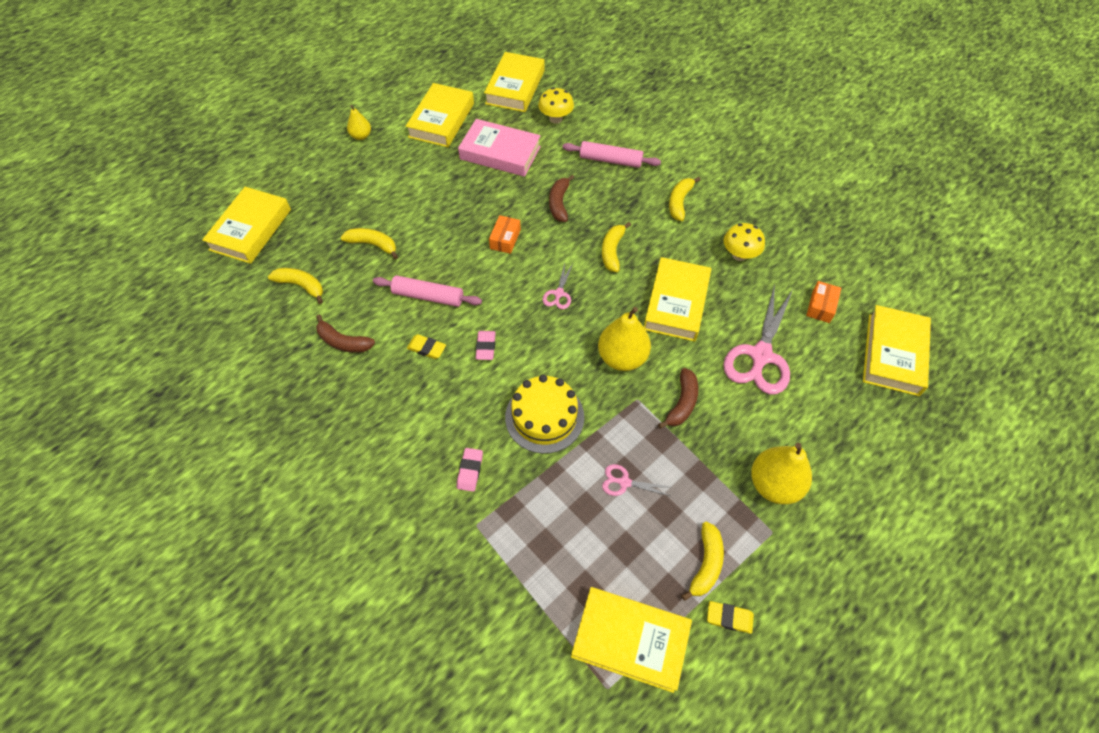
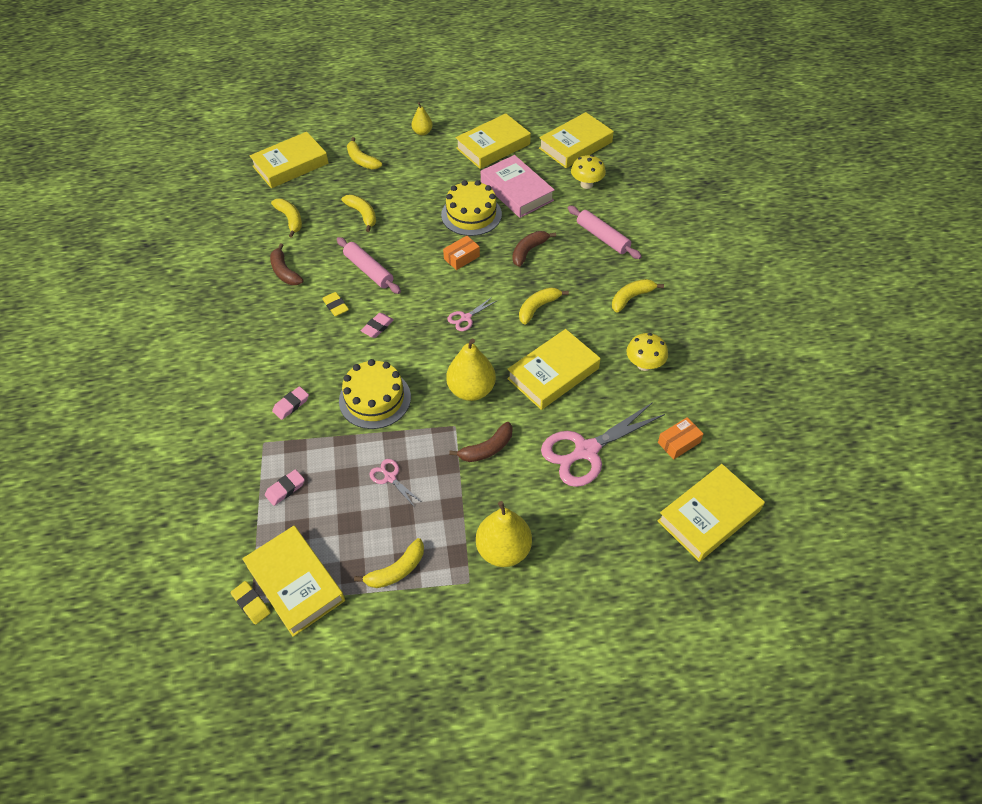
camera: 35 degrees right, 5 degrees down
(323, 191) = (362, 160): none -> yellow banana
(478, 194) = (471, 214): none -> yellow cake
(539, 556) = (285, 489): none -> pink eraser
(729, 618) = (378, 617): yellow eraser -> yellow eraser (251, 604)

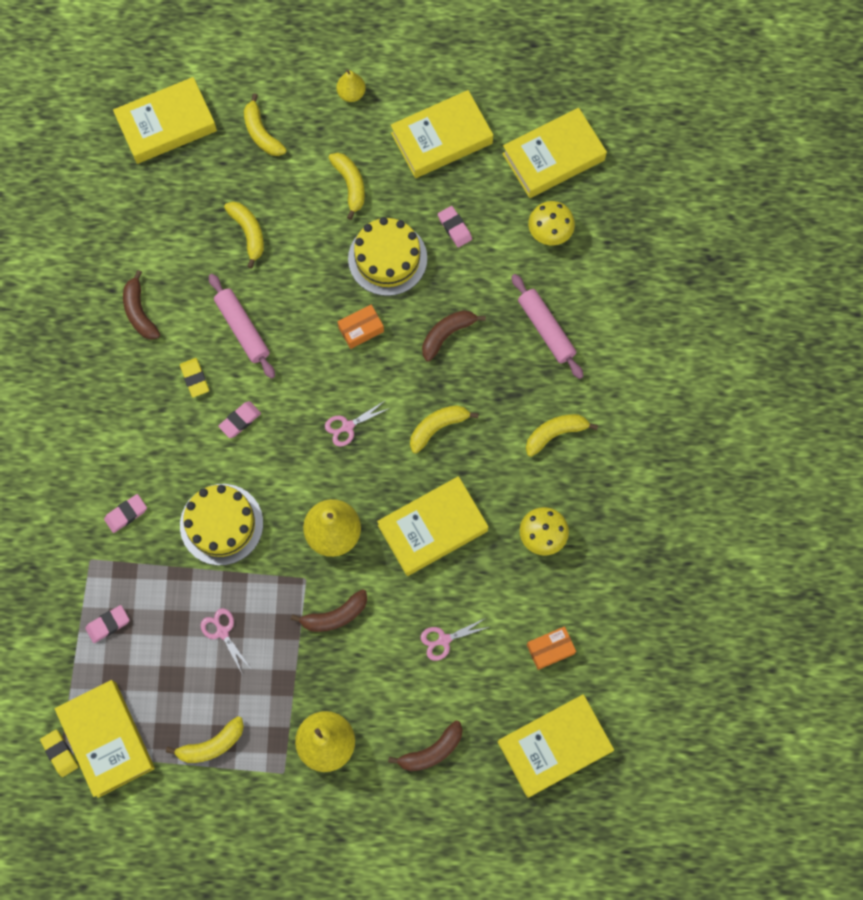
camera: 10 degrees right, 20 degrees up
(290, 219) = (156, 224): yellow banana -> yellow banana (350, 185)
(516, 191) = (454, 228): pink book -> pink eraser
(586, 451) = (444, 640): pink scissors -> pink scissors, size x0.46
(601, 539) = (432, 751): none -> brown banana

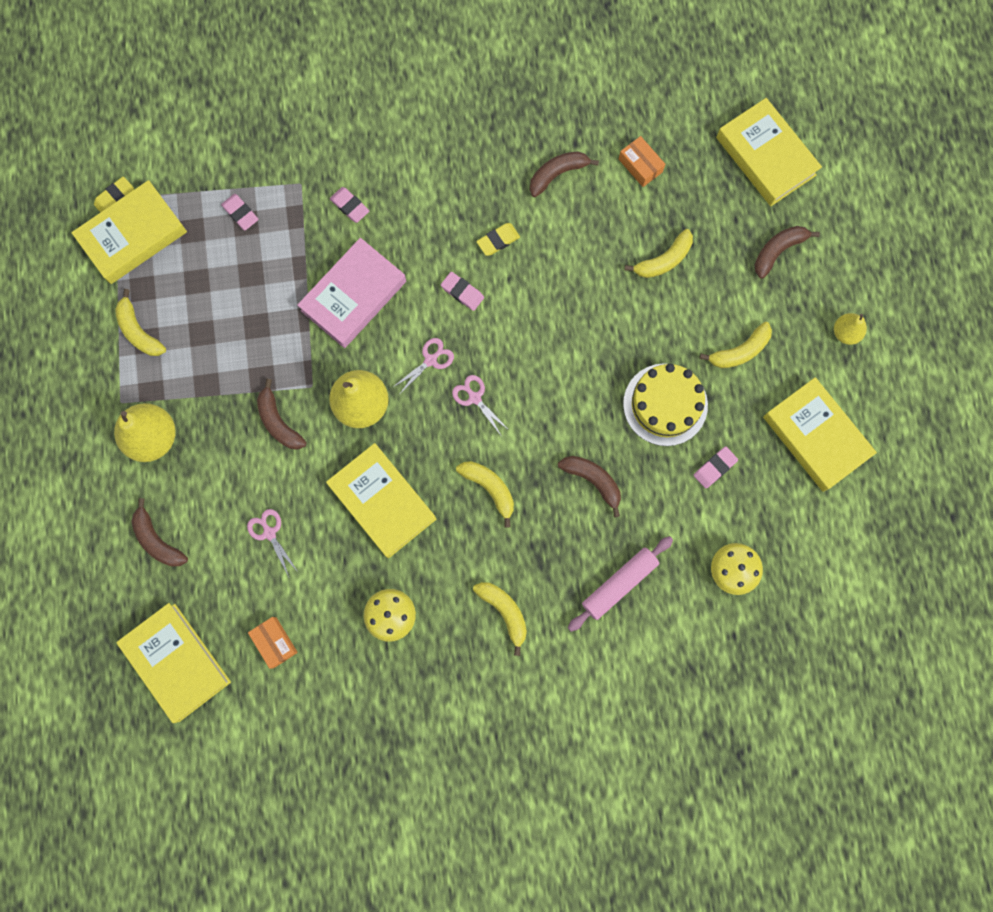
camera: 80 degrees right, 5 degrees up
(221, 524) = (354, 296): yellow cake -> pink book
(222, 632) = (248, 319): pink scissors -> pink scissors (431, 360)
(242, 329) = (559, 275): pink rolling pin -> none
(261, 133) = (778, 251): yellow banana -> brown banana
(361, 329) = (581, 392): orange box -> orange box (640, 165)
(553, 157) = (821, 561): yellow book -> none

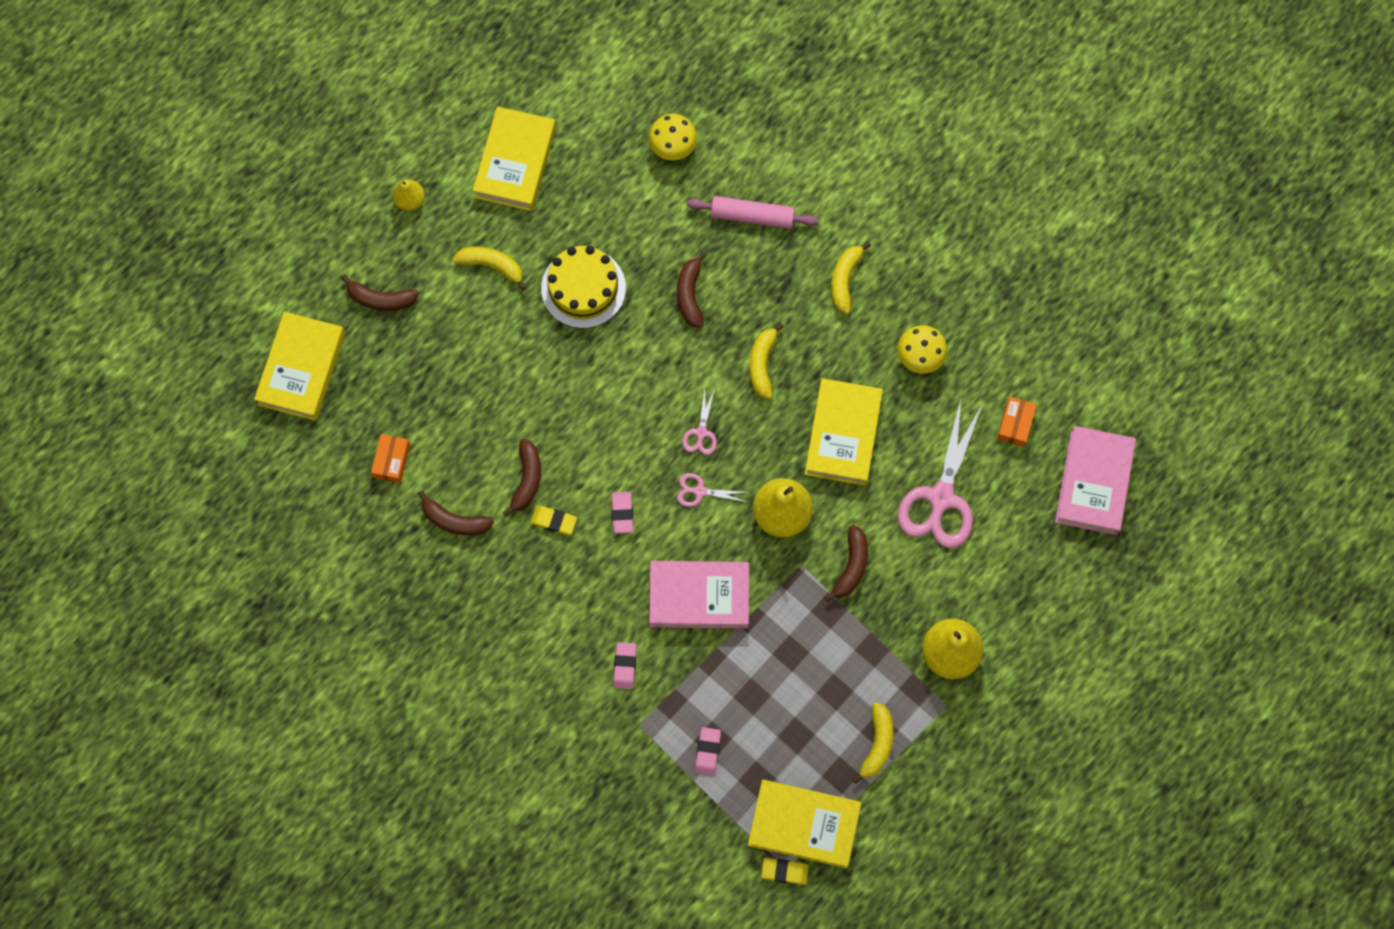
camera: 130 degrees left, 5 degrees down
(157, 540) = (1022, 578): brown banana -> brown banana (527, 479)
(176, 662) = (1094, 483): yellow book -> pink book
(269, 533) = (941, 498): pink scissors -> pink scissors, size x2.16
(663, 260) = (462, 379): yellow banana -> none
(715, 468) = (603, 215): pink eraser -> none

